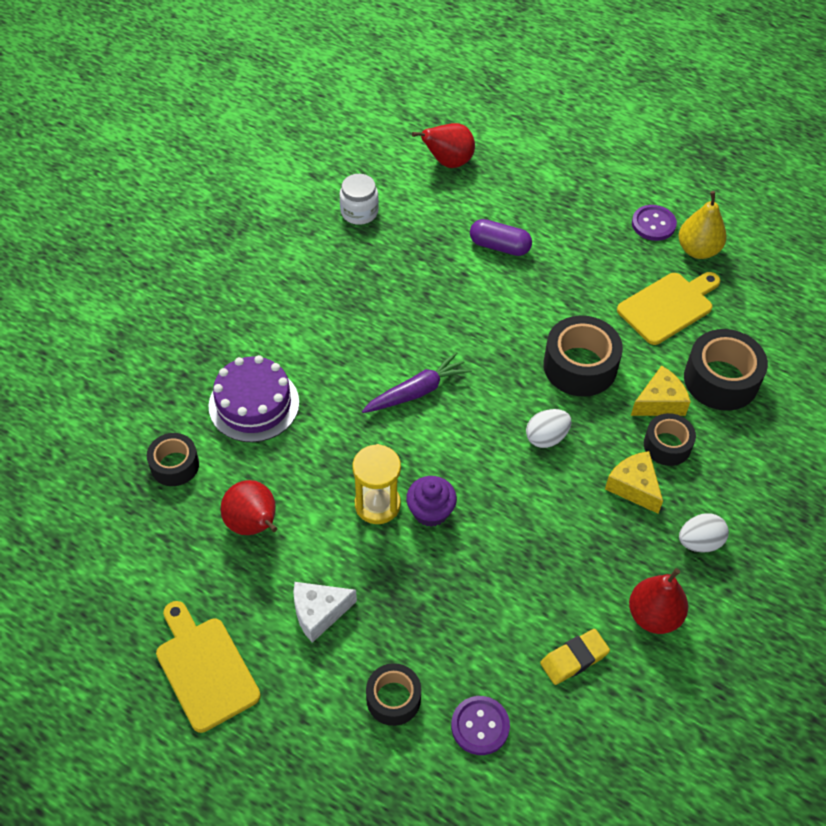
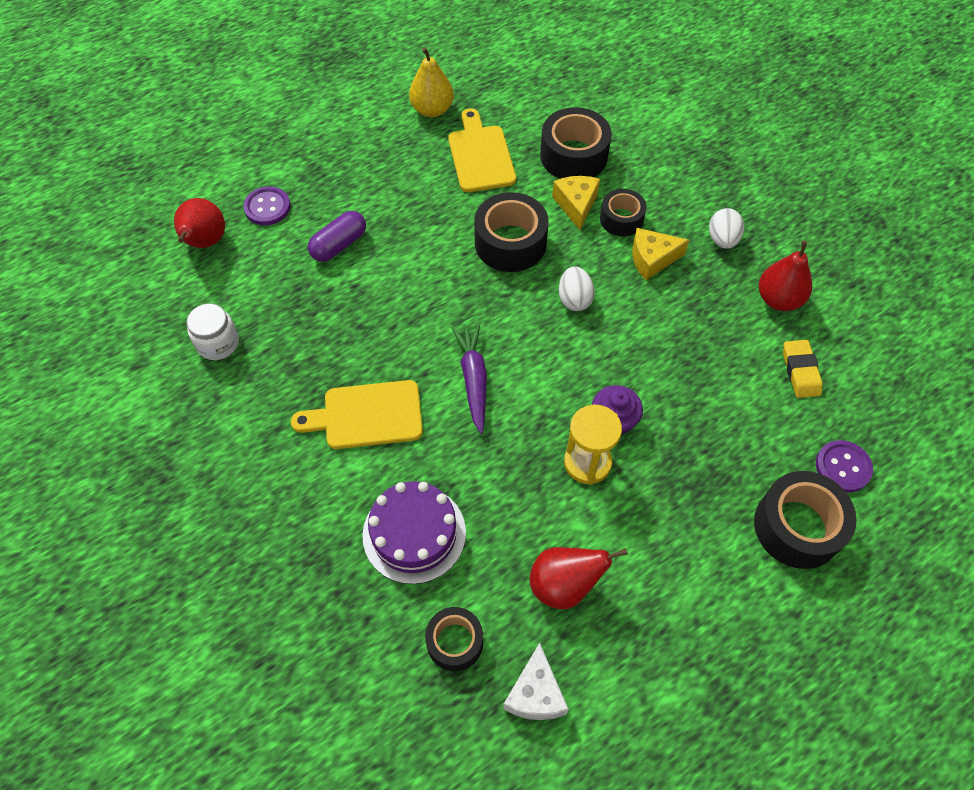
camera: 65 degrees left, 5 degrees up
(205, 669) = (714, 690): yellow cutting board -> yellow cutting board (367, 415)
(319, 613) = (687, 559): white cheese -> white cheese (535, 693)
(393, 699) = (797, 527): black tape -> black tape, size x1.63
(653, 224) = (385, 125): purple button -> purple button (267, 207)

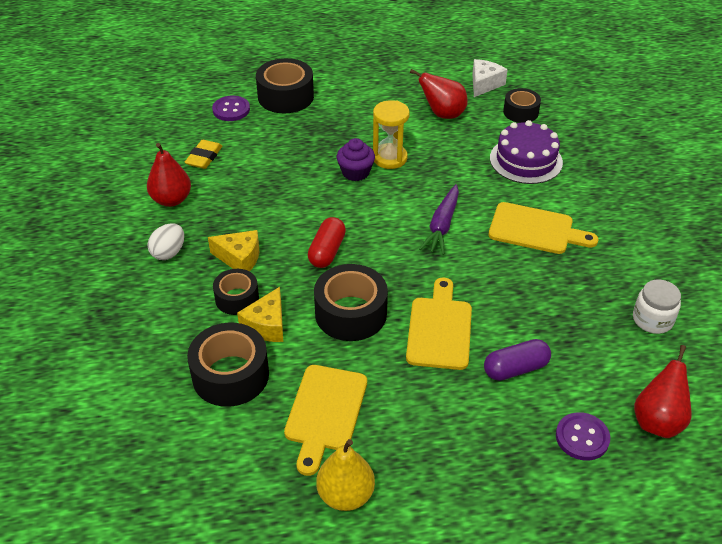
camera: 155 degrees left, 15 degrees down
(421, 257) = (439, 329): none -> yellow cutting board
(574, 299) = (327, 251): white egg -> red capsule

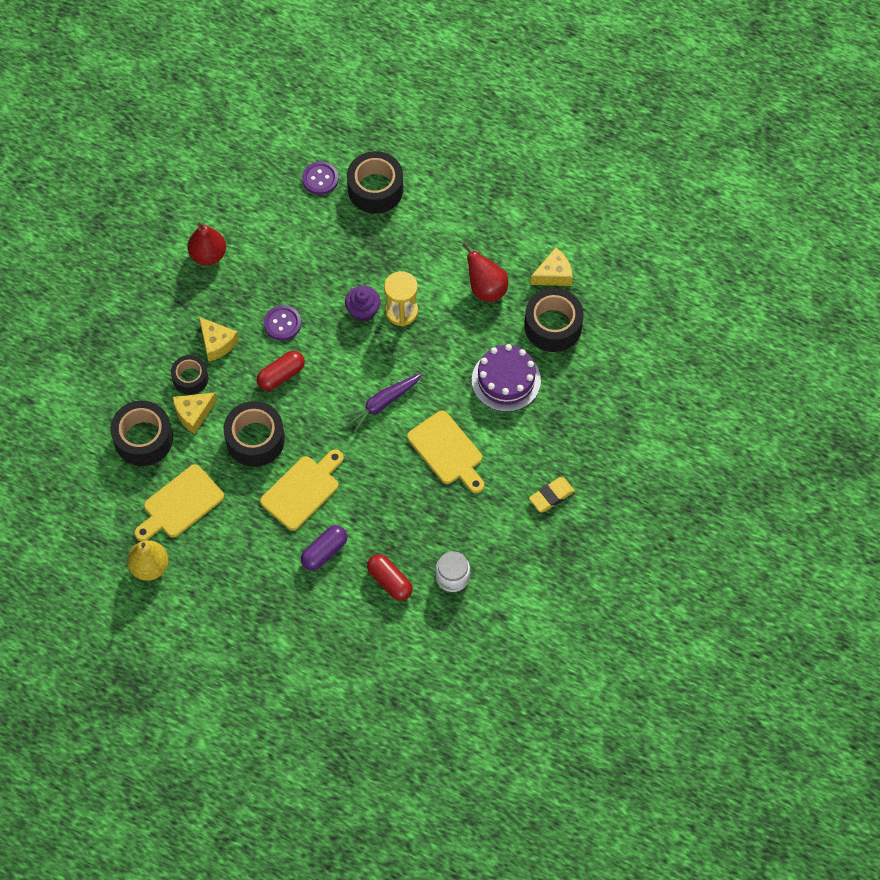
camera: 35 degrees right, 20 degrees up
(168, 253) = (173, 307): white egg -> none
(204, 157) = (261, 223): yellow eraser -> yellow eraser (551, 496)
(484, 84) = (554, 274): white cheese -> yellow cheese
(515, 369) = (324, 552): purple capsule -> purple capsule turned 60 degrees counterclockwise
(520, 112) = (553, 326): black tape -> black tape, size x1.63
(582, 437) = (320, 625): purple button -> purple button (282, 323)
(603, 357) = (389, 581): none -> red capsule
(657, 421) = (377, 646): red pear -> none

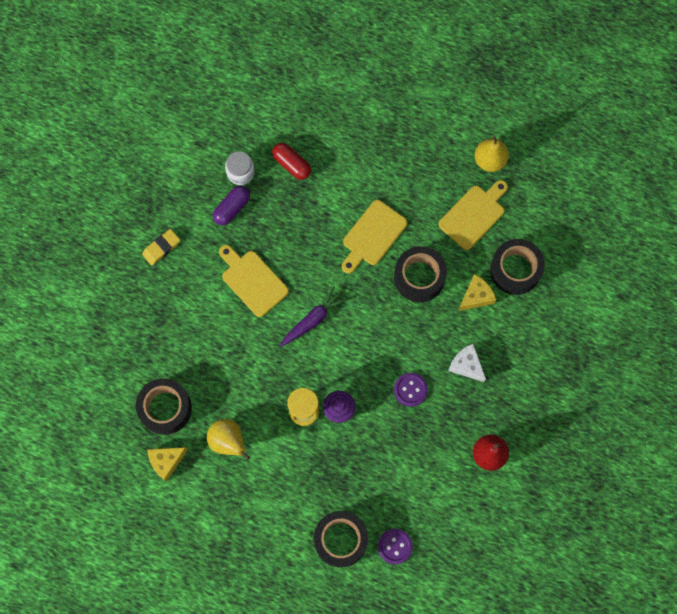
camera: 175 degrees right, 10 degrees up
(190, 378) = (484, 329): black tape -> none
(217, 343) = (466, 365): yellow cheese -> white cheese
(281, 375) = (405, 339): red capsule -> none
(324, 552) = (348, 184): purple capsule -> purple capsule (232, 208)
(486, 288) = (228, 441): red pear -> yellow pear
(506, 380) = (205, 351): purple cake -> none

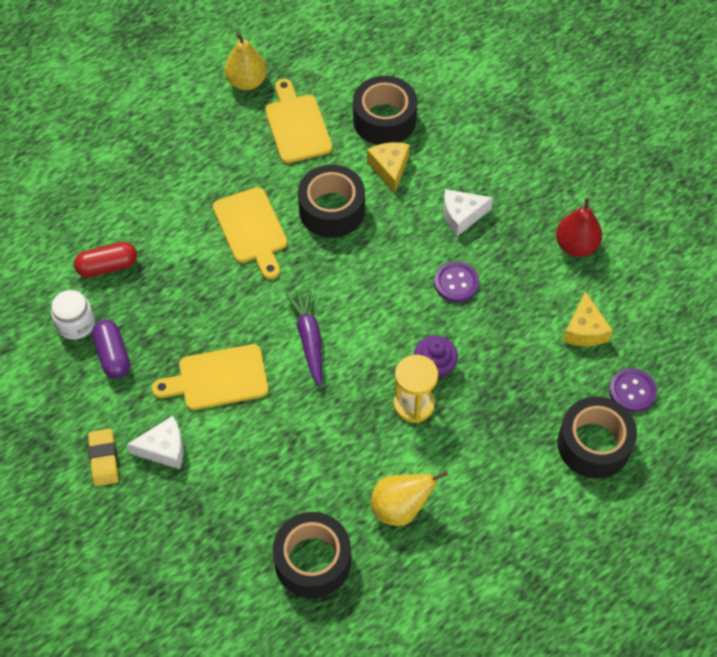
camera: 60 degrees left, 15 degrees down
(166, 461) = (382, 595): yellow cheese -> yellow cheese (584, 330)
(188, 278) = (164, 449): none -> white cheese

